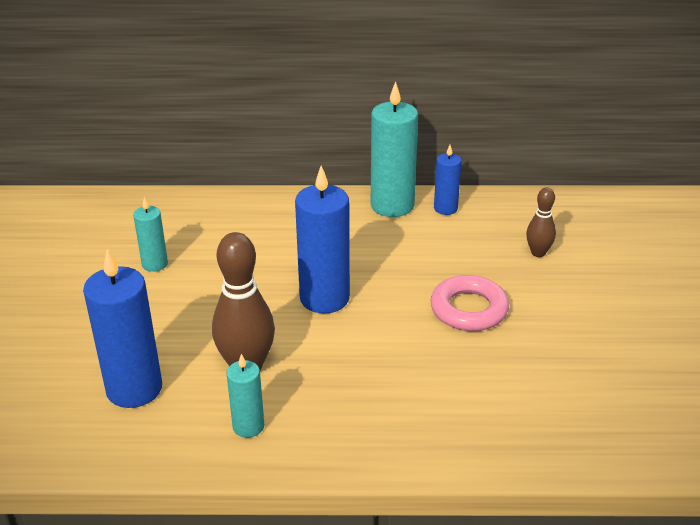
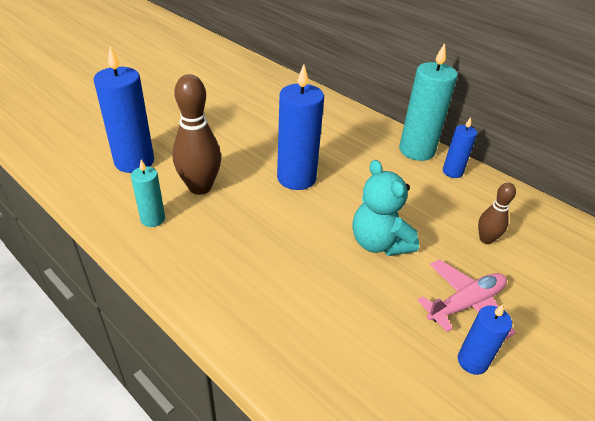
camera: 40 degrees right, 5 degrees up
(155, 264) = (236, 108): turquoise candle -> none
(469, 309) = (379, 243): pink ring -> turquoise teddy bear
(583, 313) = (465, 304): none -> pink plane
(633, 350) = (472, 361): none -> blue candle

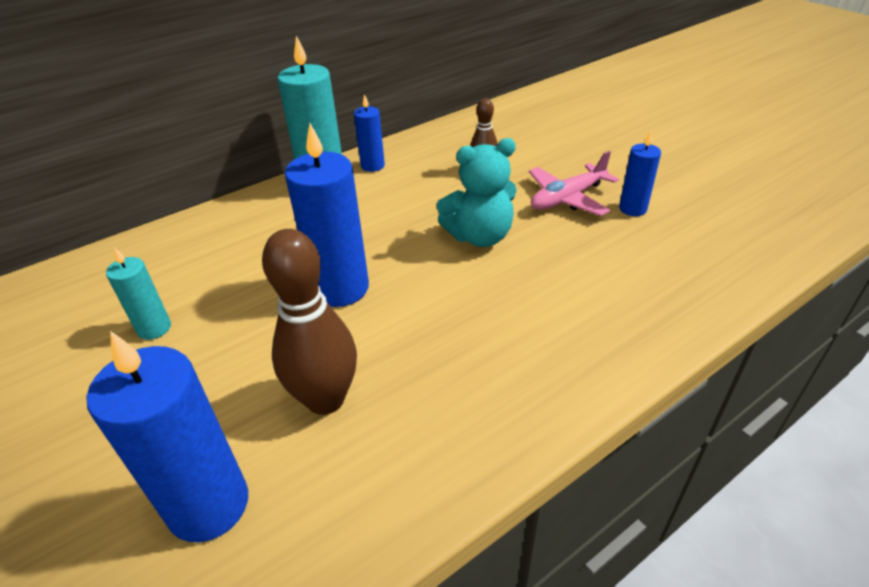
camera: 75 degrees left, 0 degrees up
(153, 219) = (390, 465): turquoise candle -> turquoise candle (154, 328)
(465, 304) = (567, 198): pink plane -> pink plane turned 105 degrees counterclockwise

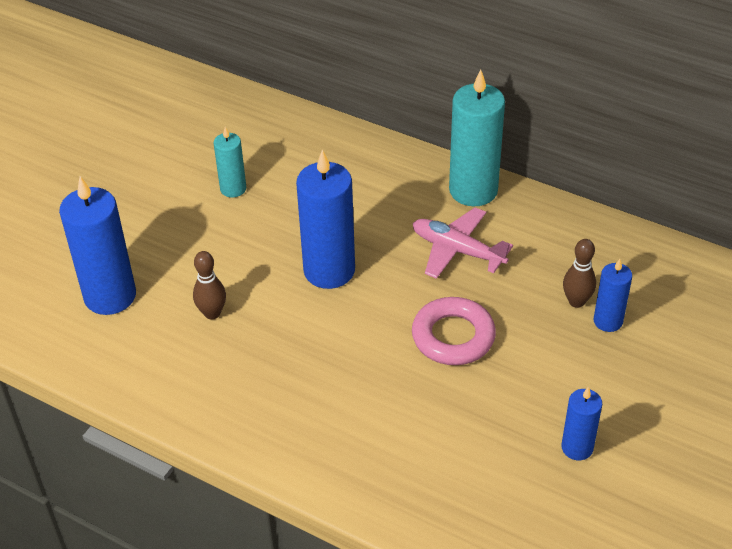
camera: 65 degrees right, 5 degrees up
(325, 399) = (212, 313): brown bowling pin -> brown bowling pin, size x0.55
(372, 166) = (524, 213): blue candle -> blue candle (608, 321)
(479, 236) = (453, 336): turquoise teddy bear -> pink ring
(567, 198) = (562, 387): pink plane -> pink plane (457, 250)

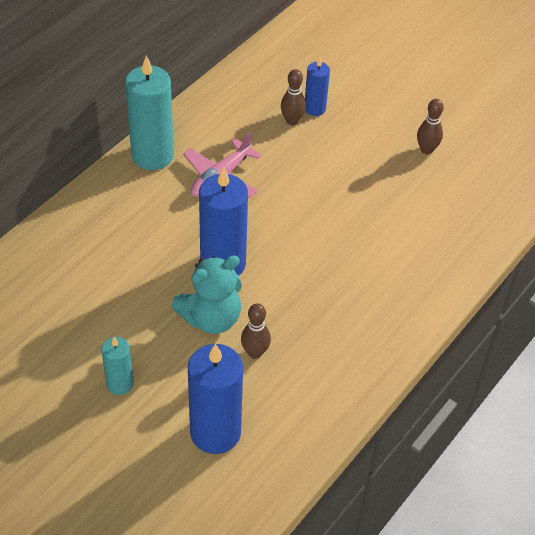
camera: 85 degrees left, 5 degrees up
(233, 189) = (95, 323): turquoise candle -> turquoise candle (120, 384)
(253, 272) = (211, 318): none -> turquoise teddy bear
(453, 336) = (313, 196): pink ring -> none
(577, 447) = (426, 149): blue candle -> brown bowling pin

